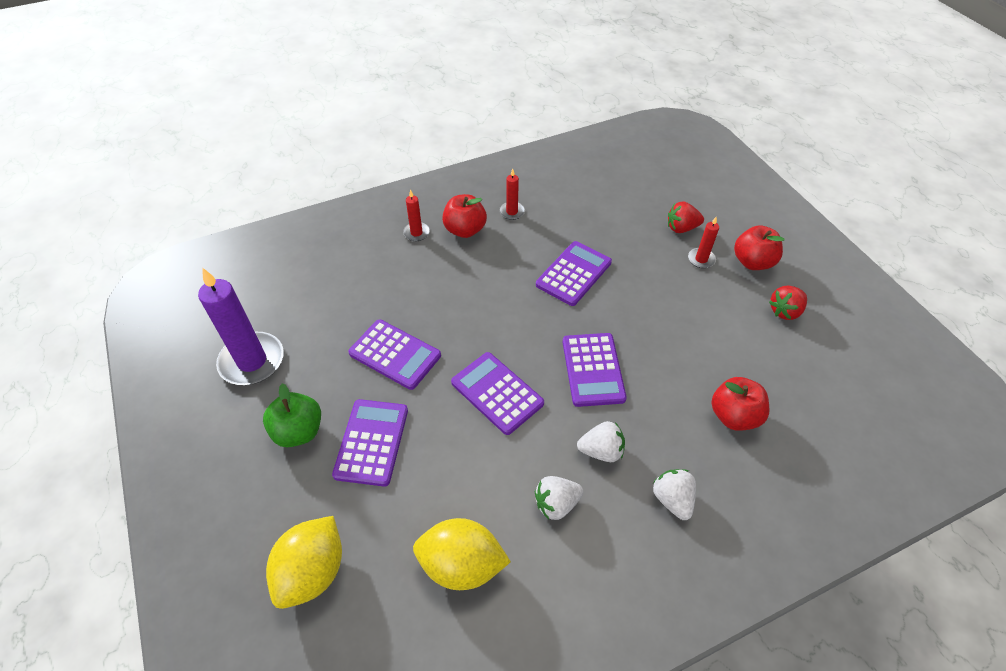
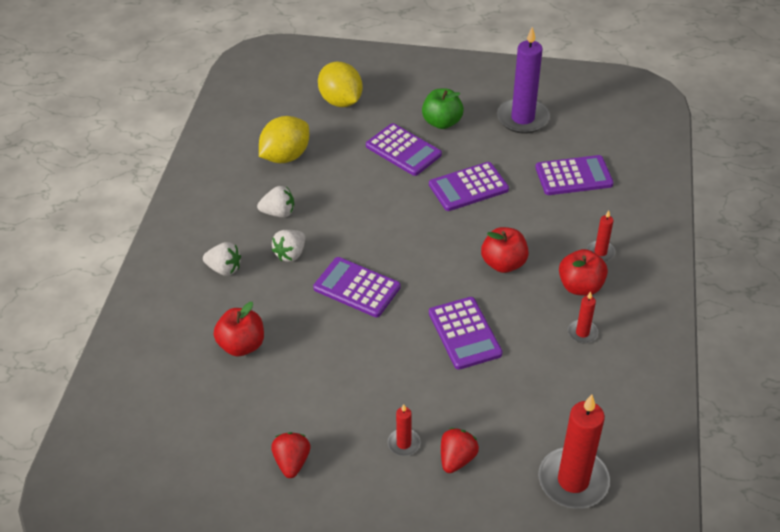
camera: 125 degrees right, 5 degrees down
(497, 393) = (386, 225): purple calculator -> purple calculator (573, 176)
(556, 504) = (278, 213): white strawberry -> white strawberry turned 75 degrees clockwise
(637, 172) = (573, 480): none -> red candle
(752, 262) = (365, 485): red apple -> red apple (503, 263)

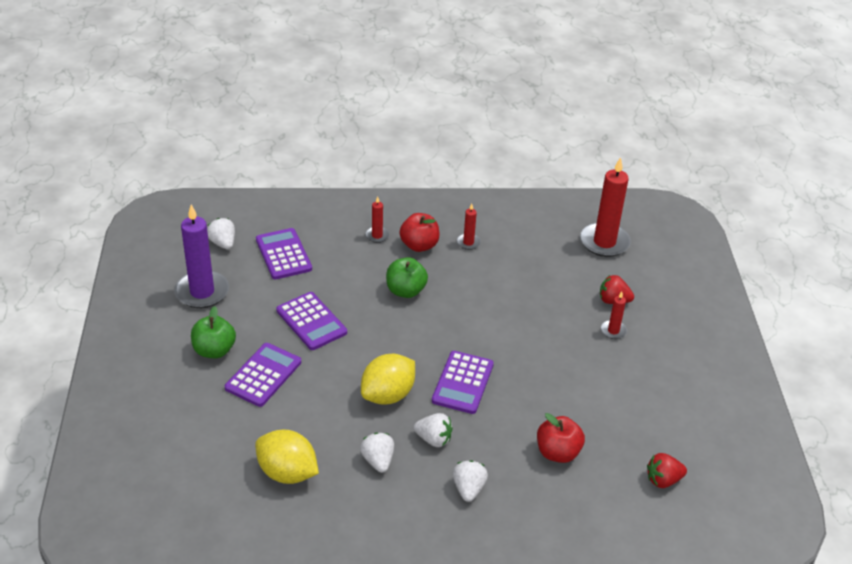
camera: 105 degrees left, 5 degrees down
(292, 462) = (660, 394): red strawberry -> red strawberry (663, 480)
(341, 101) = (183, 440): yellow lemon -> yellow lemon (388, 395)
(464, 333) = (492, 307): purple calculator -> none
(503, 263) = (405, 291): red apple -> green apple
(595, 135) = (223, 243): none -> white strawberry

